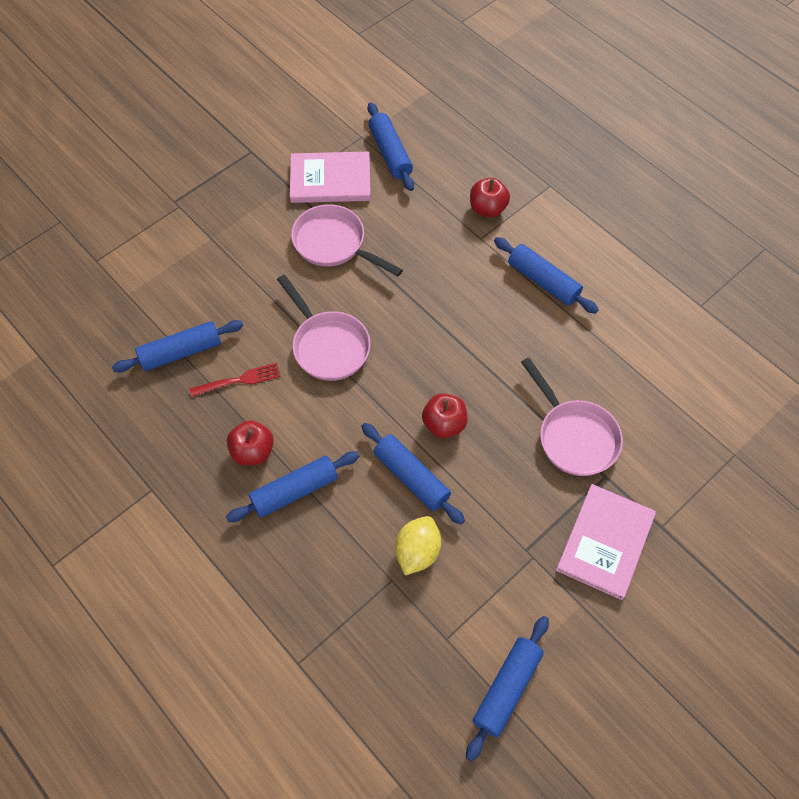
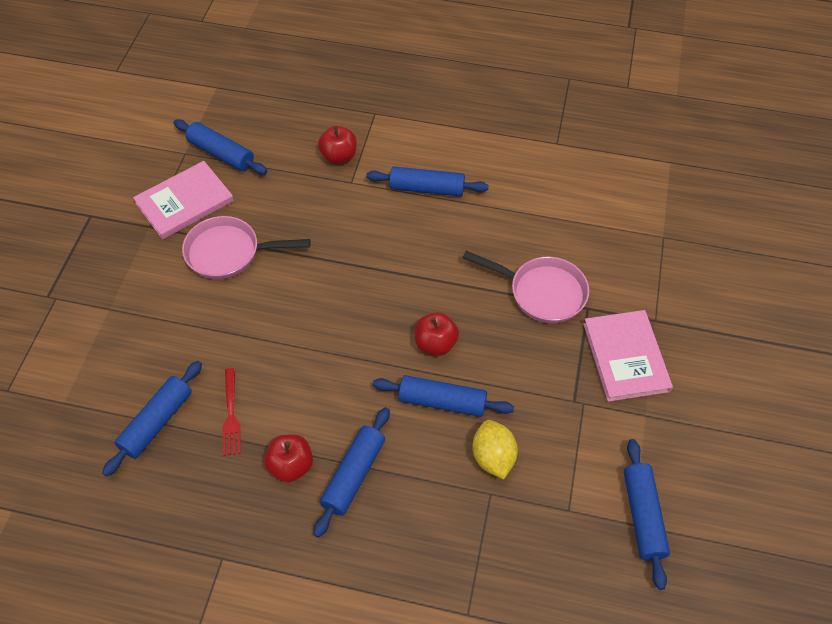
camera: 35 degrees left, 5 degrees down
(238, 380) = (231, 414): red fork -> red fork turned 135 degrees clockwise
(328, 345) = (289, 338): pink pan -> none

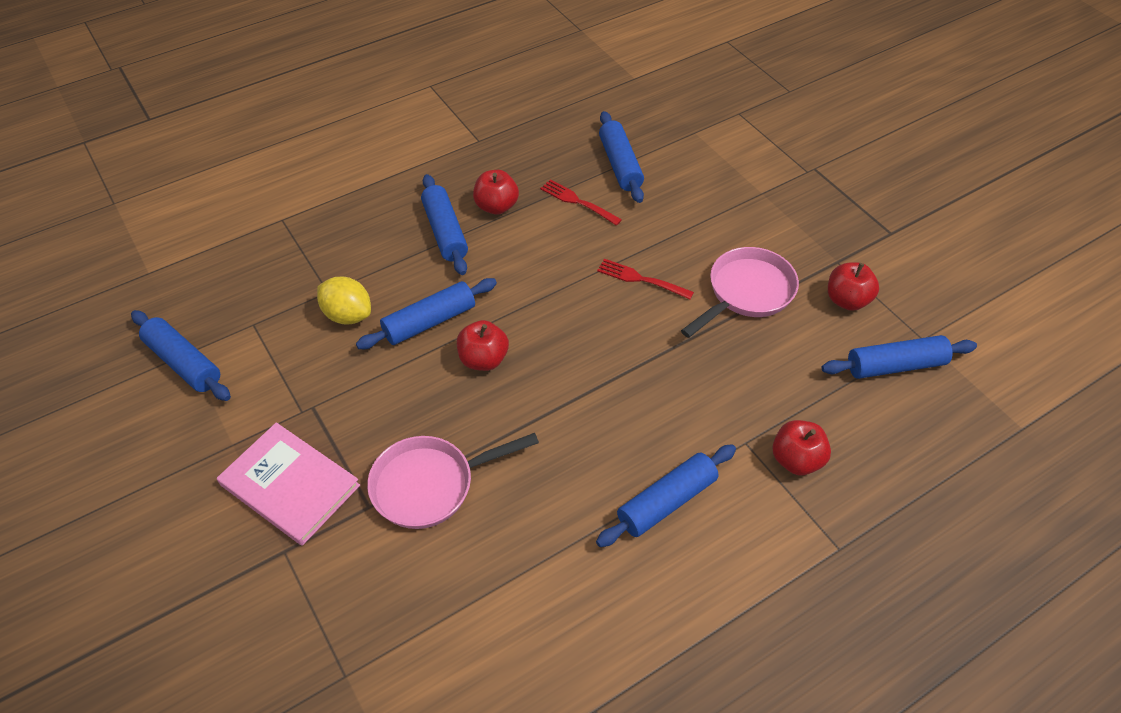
camera: 135 degrees right, 5 degrees down
(184, 202) = (847, 300): pink book -> red apple
(274, 314) = (642, 279): none -> red fork

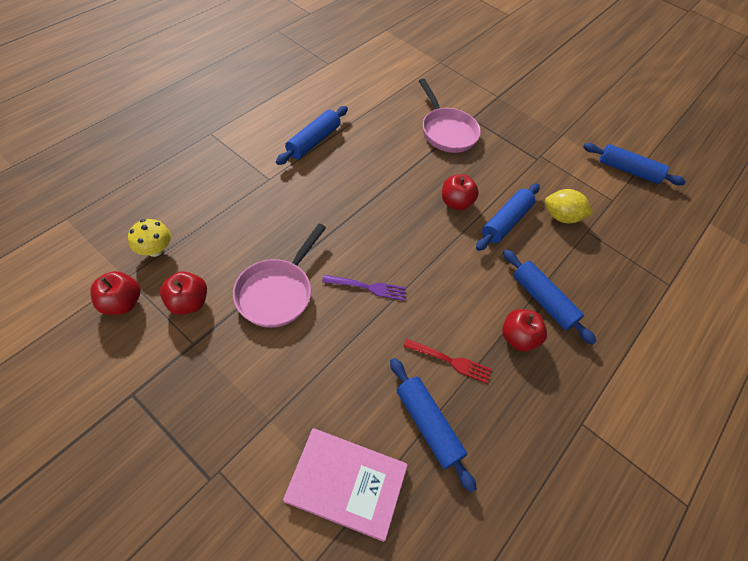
camera: 155 degrees right, 5 degrees up
(290, 485) = (517, 121): pink book -> pink book (346, 483)
(430, 485) = (446, 131): pink pan -> pink pan turned 105 degrees clockwise
(642, 279) = (367, 287): red fork -> purple fork
(796, 460) = (235, 174): red apple -> red apple (122, 303)
(895, 365) = (155, 250): blue rolling pin -> yellow mushroom

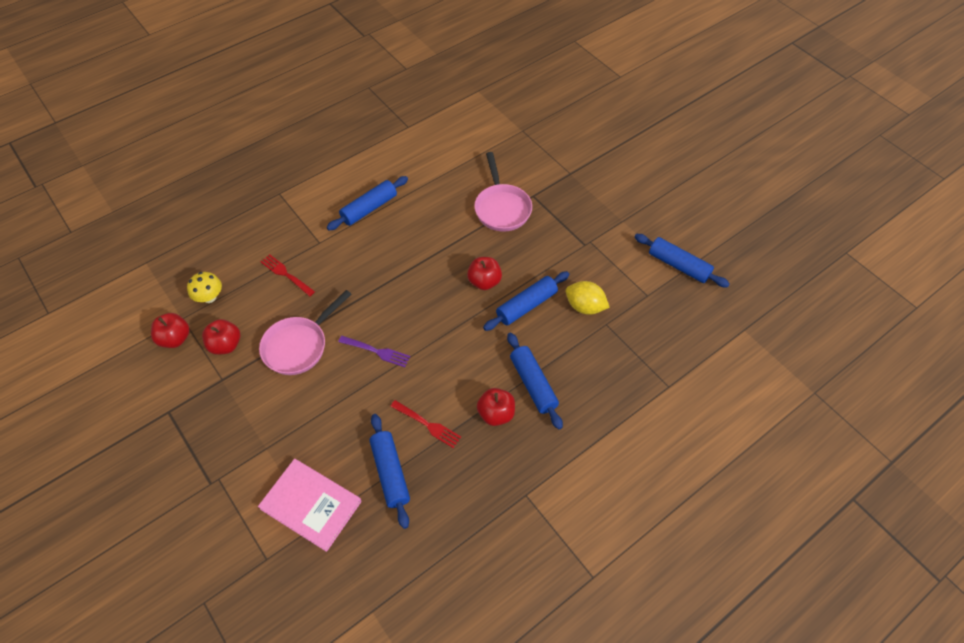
camera: 20 degrees right, 0 degrees up
(241, 216) = (286, 274): none -> red fork

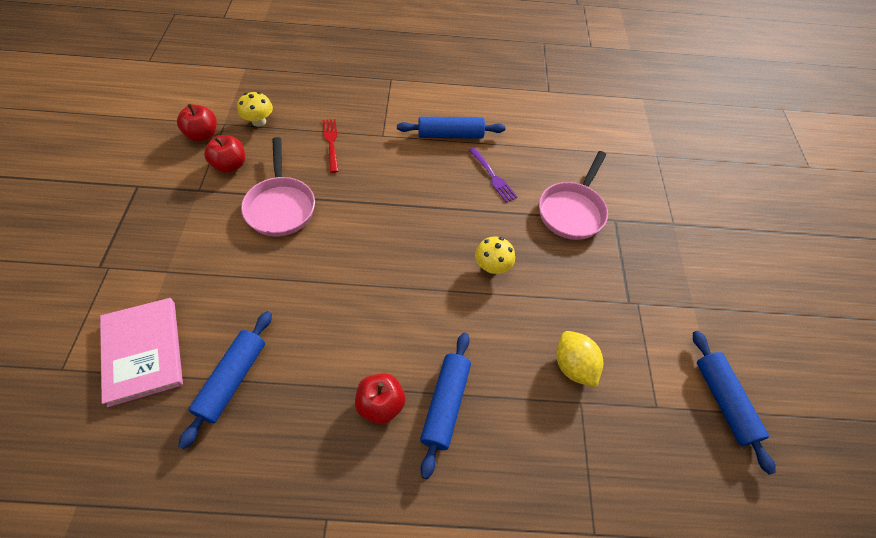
camera: 35 degrees right, 0 degrees up
(299, 346) = (280, 206): pink pan -> pink pan turned 90 degrees counterclockwise
(376, 351) = (335, 258): purple fork -> purple fork (492, 176)
(427, 424) = (309, 360): red fork -> none
(484, 282) = (492, 266): red apple -> yellow mushroom
(526, 306) = (512, 319): blue rolling pin -> none

